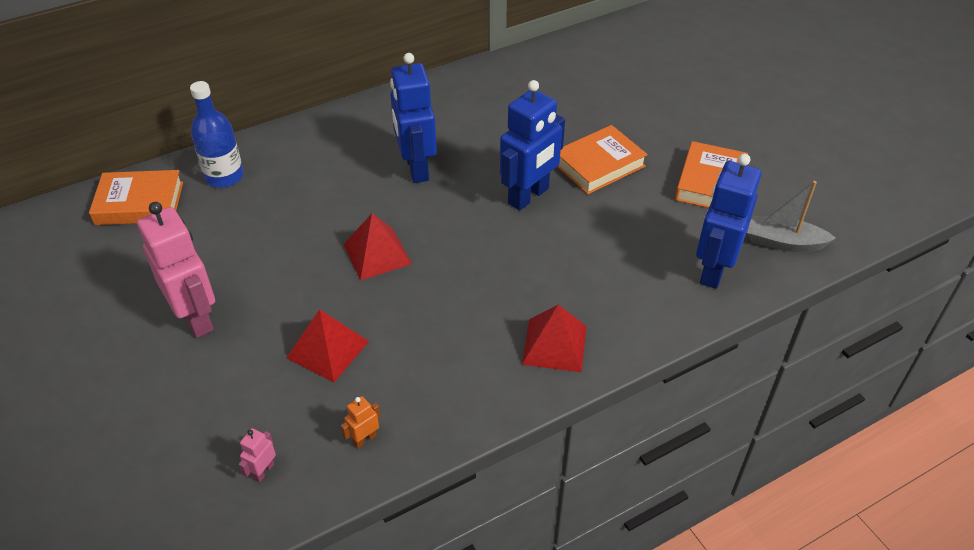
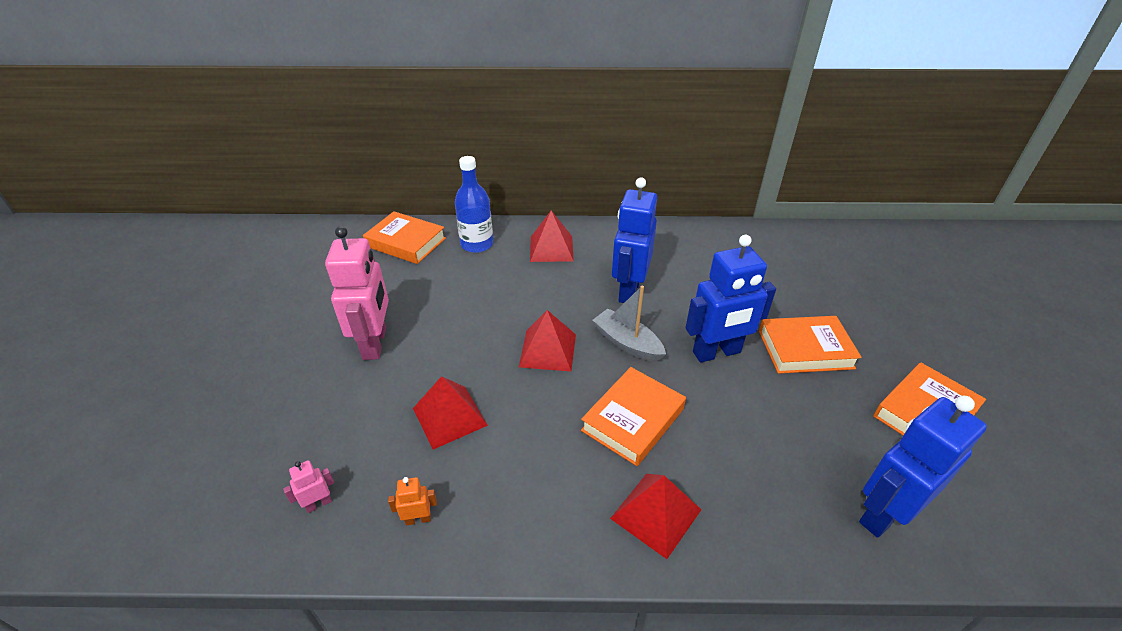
camera: 30 degrees right, 5 degrees down
(309, 153) = (551, 248): none -> red pyramid
(492, 282) = (633, 420): none -> orange book
(783, 242) = (992, 519): grey boat -> grey boat (627, 343)

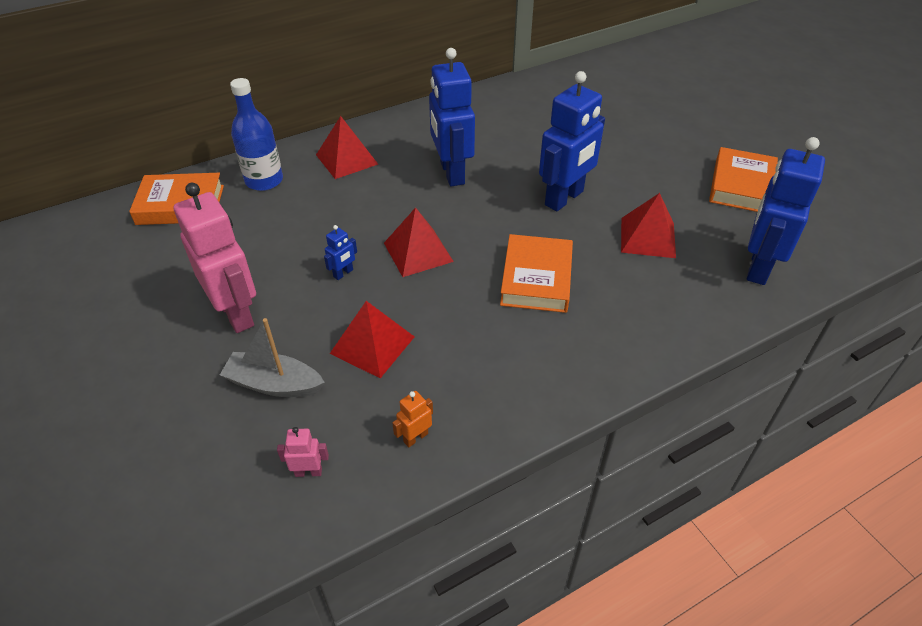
camera: 30 degrees left, 5 degrees up
(318, 504) = (308, 472): pink robot -> pink robot turned 60 degrees clockwise
(475, 344) = (343, 273): none -> blue robot
(627, 343) = (484, 219): grey boat -> grey boat (274, 384)
(656, 514) = (606, 340): red pyramid -> red pyramid (648, 237)
(805, 349) = (630, 170): orange book -> none

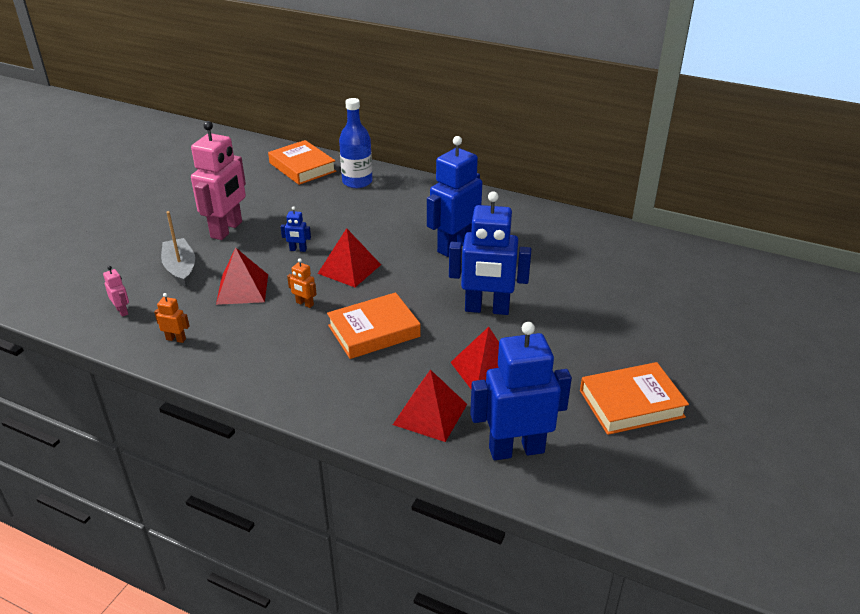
camera: 55 degrees right, 10 degrees down
(346, 159) = (416, 199): red pyramid -> red pyramid (430, 414)
(447, 307) = (304, 304): none -> orange robot

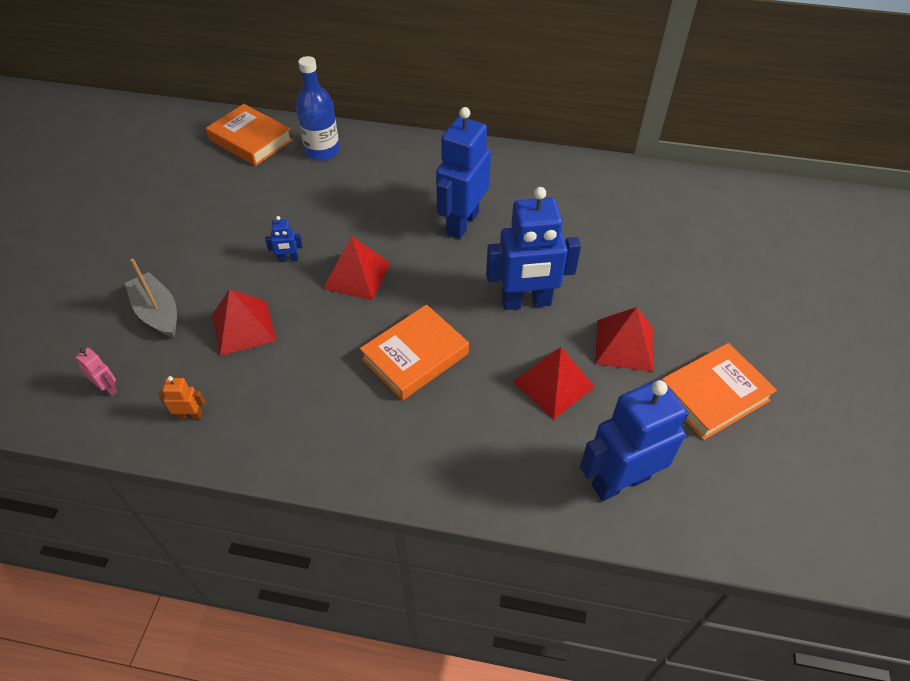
camera: 15 degrees left, 15 degrees up
(227, 230) = (193, 245): pink robot -> none
(304, 304) = (323, 334): orange robot -> none
(430, 414) = (515, 456): red pyramid -> red pyramid (624, 345)

